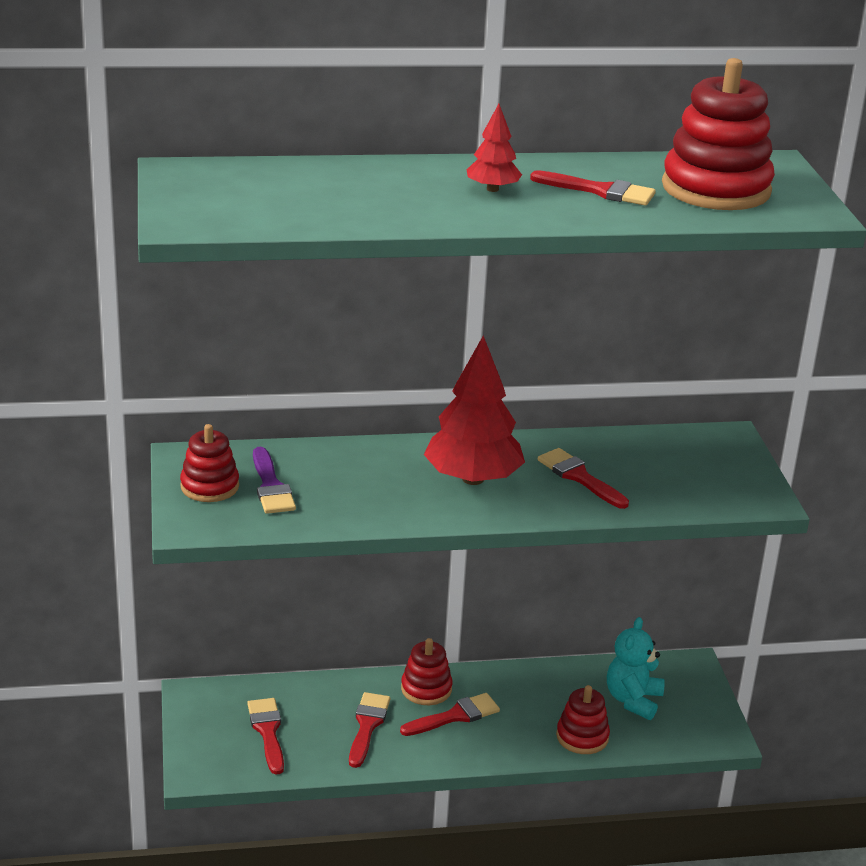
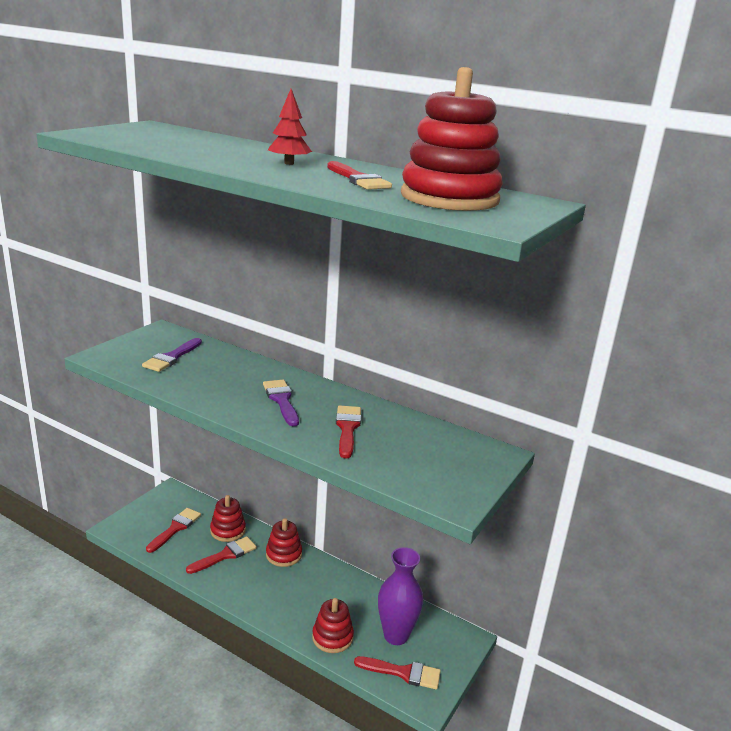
camera: 40 degrees right, 5 degrees down
(209, 486) = (145, 345): red stacking toy -> red stacking toy (228, 530)
(455, 716) = (277, 578): red brush -> red brush (403, 673)
(472, 478) = (281, 400): red tree -> purple brush
(633, 700) = (396, 635): turquoise teddy bear -> purple vase

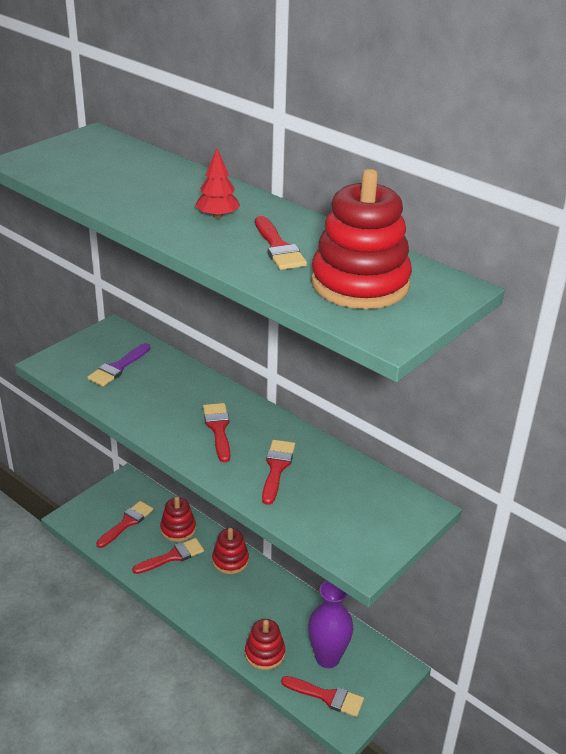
camera: 10 degrees right, 10 degrees up
(281, 400) = (218, 429): purple brush -> red brush

